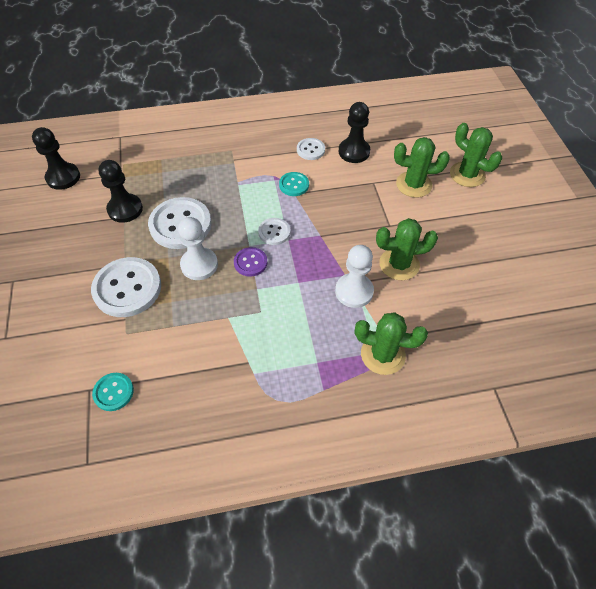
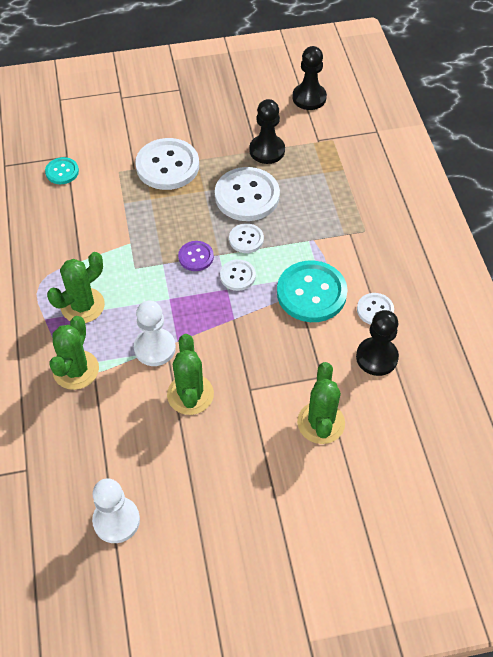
camera: 90 degrees right, 0 degrees up
(199, 265) = (194, 216): white pawn -> white pawn (116, 520)
(233, 226) = (246, 239): none -> white button
(294, 185) = (311, 293): turquoise button -> turquoise button, size x1.93
(467, 174) = (345, 492): green cactus -> green cactus (82, 306)

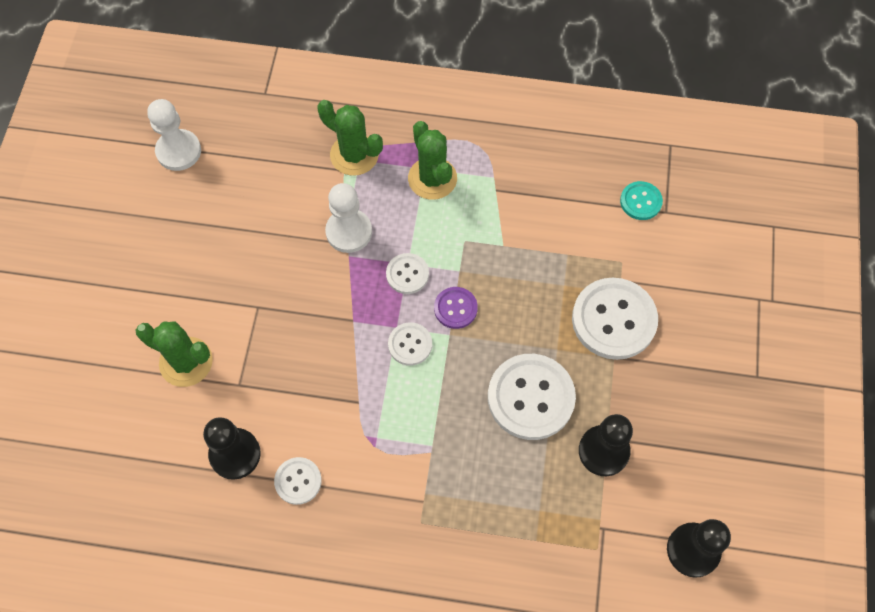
camera: 110 degrees right, 10 degrees up
(190, 394) = (278, 249): green cactus -> none
(246, 239) = (461, 372): white button -> white button (407, 274)
(311, 293) = (352, 417): turquoise button -> none

